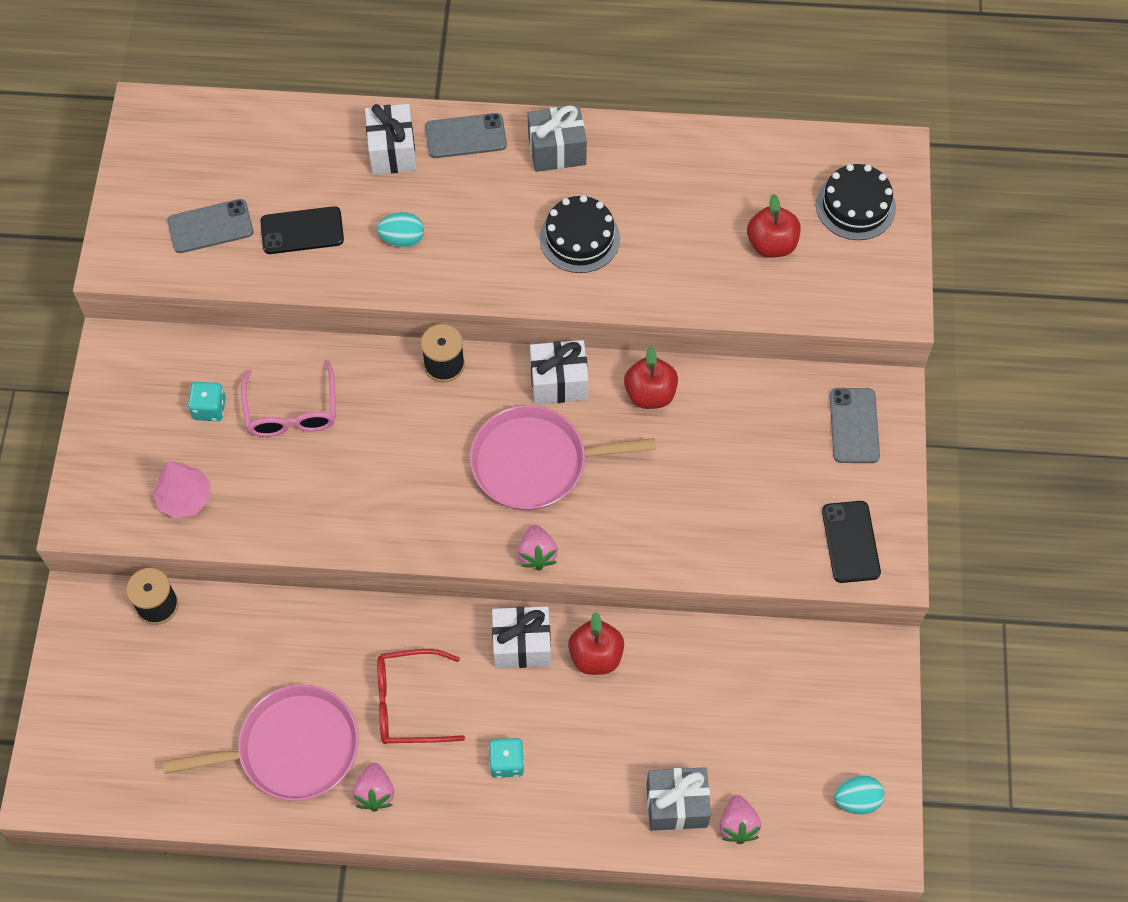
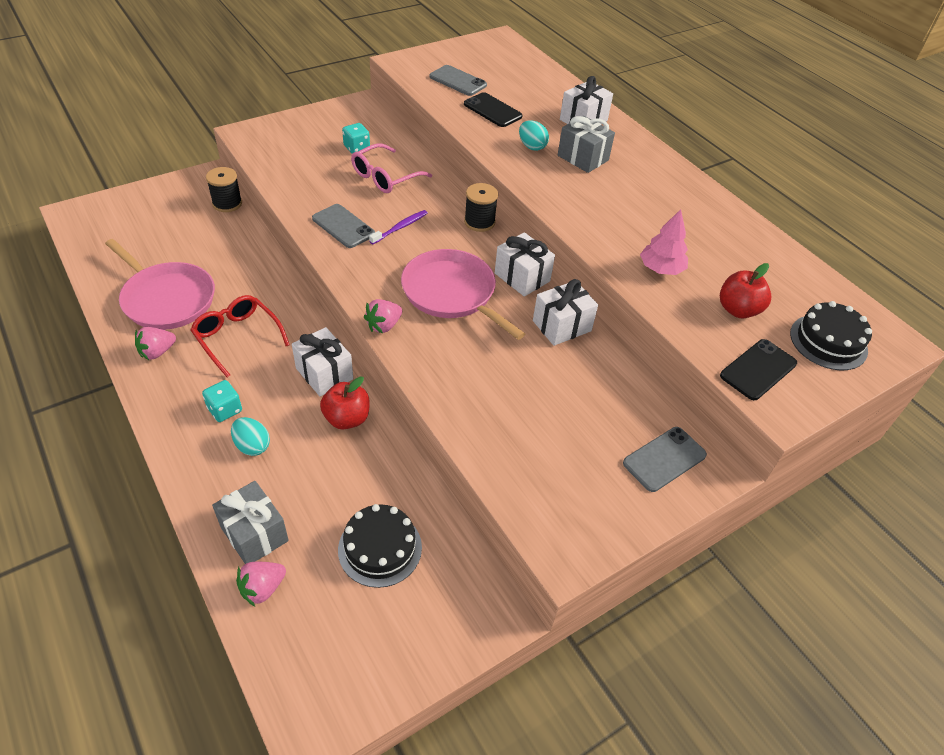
camera: 50 degrees right, 15 degrees down
(185, 498) = (290, 163): pink tree -> pink tree (661, 269)
(395, 449) = (400, 227): none -> purple toothbrush
(465, 136) = (629, 142): grey phone -> grey phone (343, 226)
(557, 150) = (669, 180): grey gift -> grey gift (583, 158)
(579, 238) = (623, 216): black cake -> black cake (380, 548)
(650, 394) = (562, 326): red apple -> white gift
(850, 542) = (563, 511): black phone -> black phone (758, 370)
(856, 800) = (345, 673): turquoise egg -> turquoise egg (252, 446)

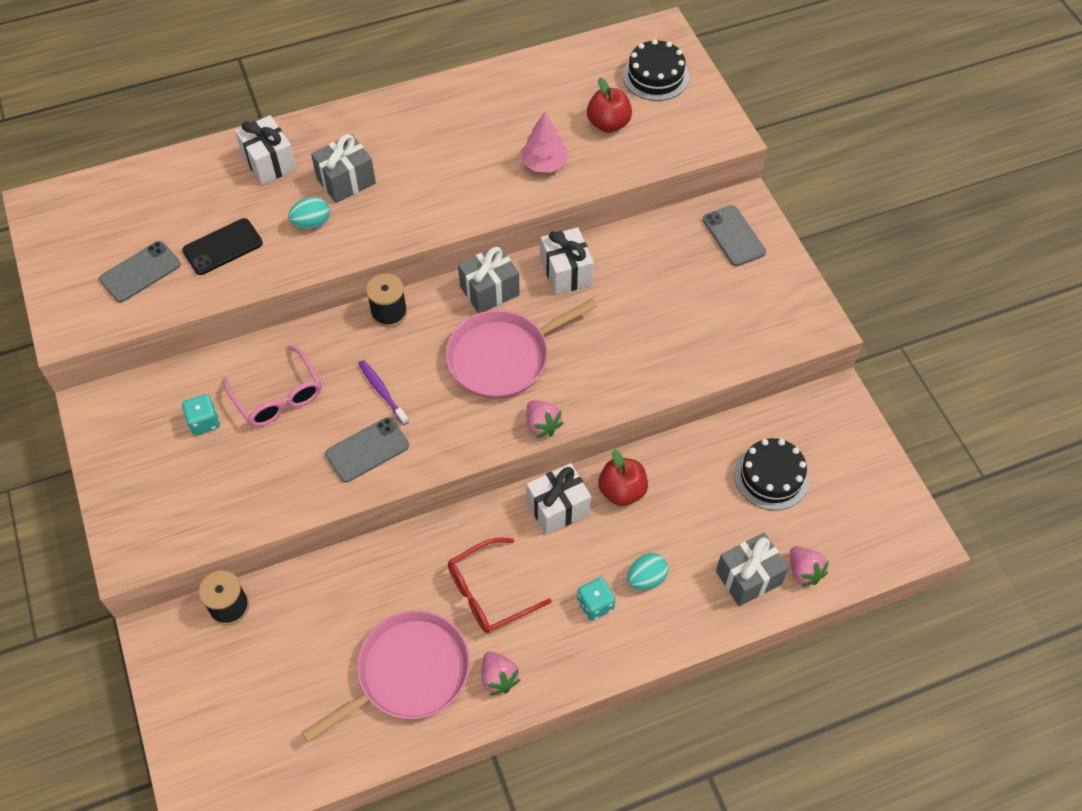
camera: 75 degrees left, 10 degrees up
(522, 277) = (489, 290): white gift -> grey gift
(758, 370) = (682, 134): black phone -> none

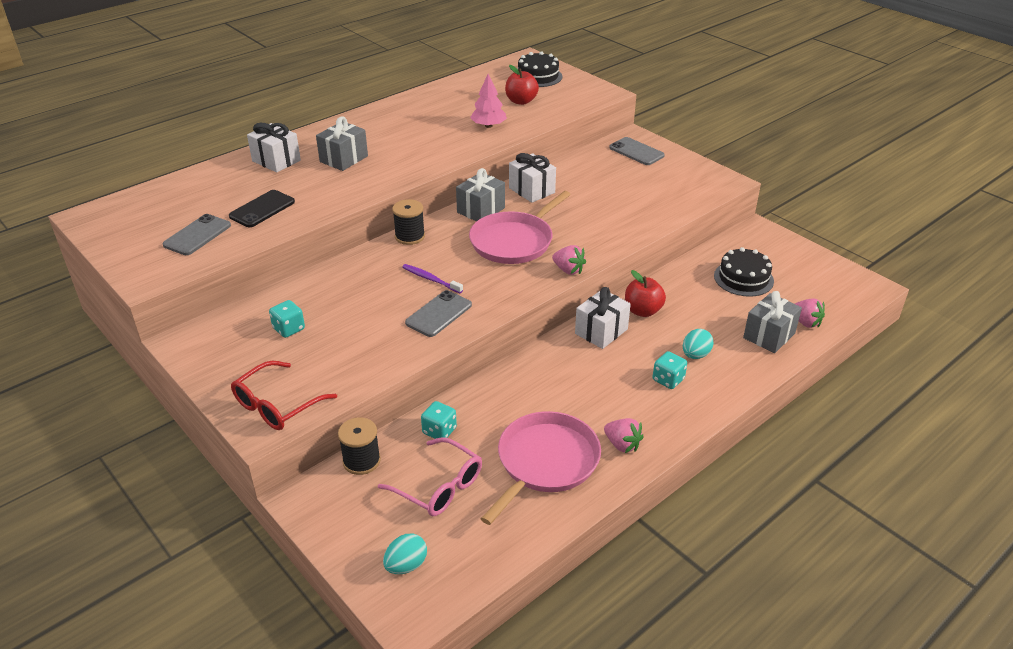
camera: 20 degrees left, 20 degrees down
(278, 396) = (345, 300): pink glasses -> pink glasses (439, 486)
(312, 223) = (329, 184): turquoise egg -> turquoise egg (406, 565)
(321, 593) = (439, 431): none -> turquoise dice
(489, 593) = (580, 394): red glasses -> red glasses (277, 405)

